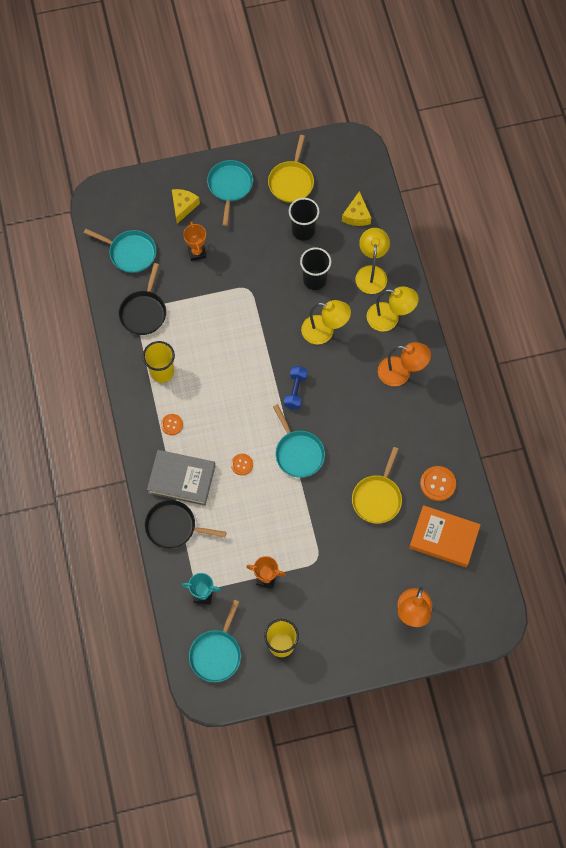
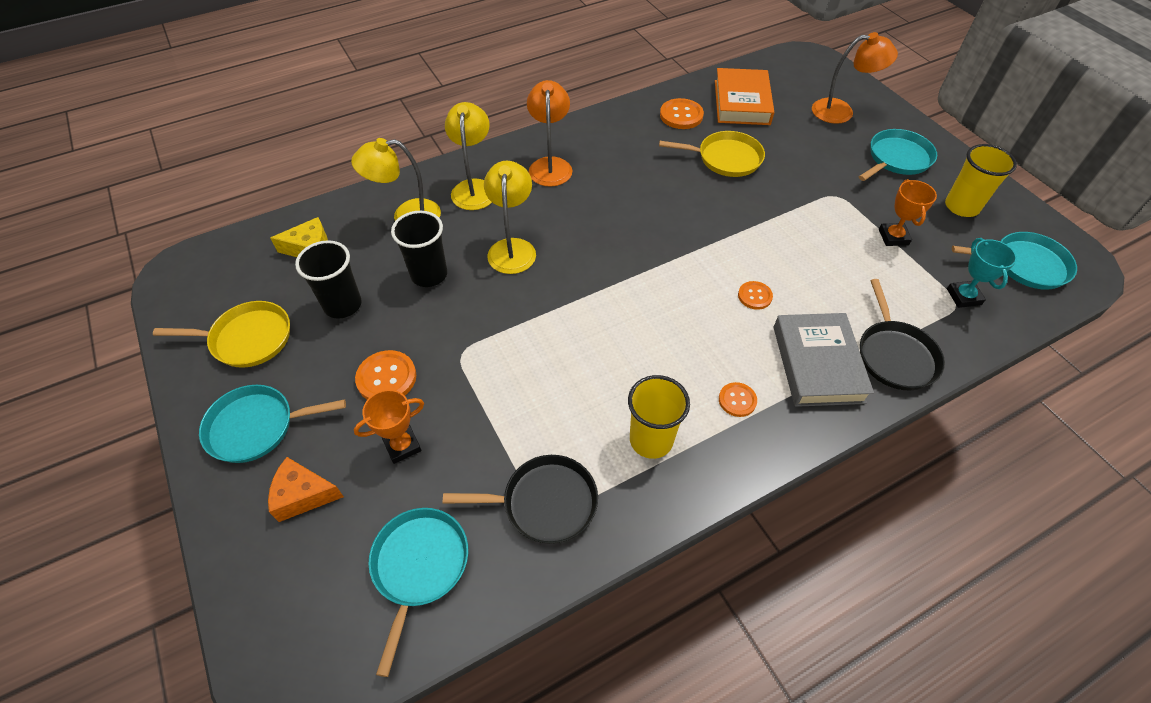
camera: 105 degrees left, 15 degrees down
(183, 206) = (303, 495): yellow cheese -> orange cheese
(242, 249) = (386, 378): none -> orange button
(295, 391) = (616, 261): blue dumbbell -> none
(298, 453) = (706, 240): turquoise pan -> turquoise pan (897, 159)

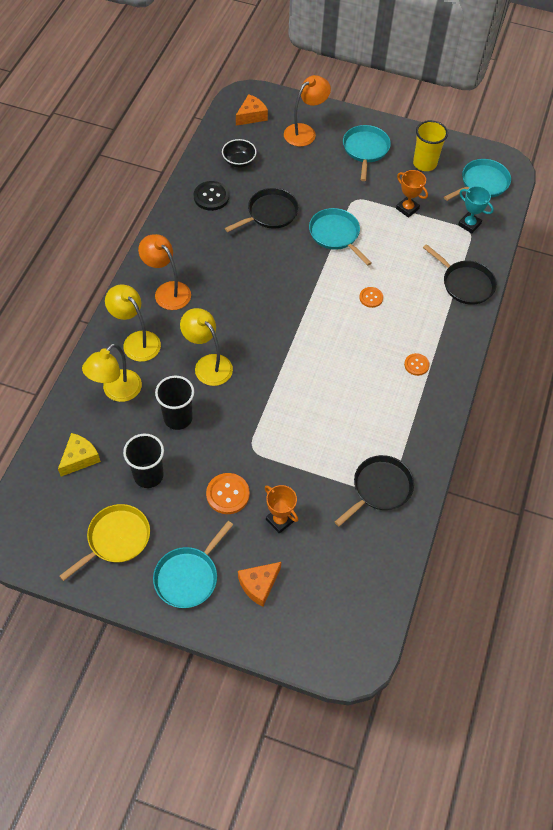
camera: 45 degrees left, 5 degrees up
(402, 446) = (280, 520): orange trophy -> orange trophy turned 60 degrees counterclockwise
(419, 566) = (355, 565): turquoise pan -> turquoise pan (336, 234)
(651, 440) = (397, 418): yellow cup -> none
(681, 115) = (211, 197): orange button -> black button
(726, 158) = (270, 213): yellow pan -> black pan
(741, 102) = (239, 162): orange book -> black bowl
(796, 73) = (251, 116): none -> orange cheese
(818, 364) = (435, 315): grey book -> none

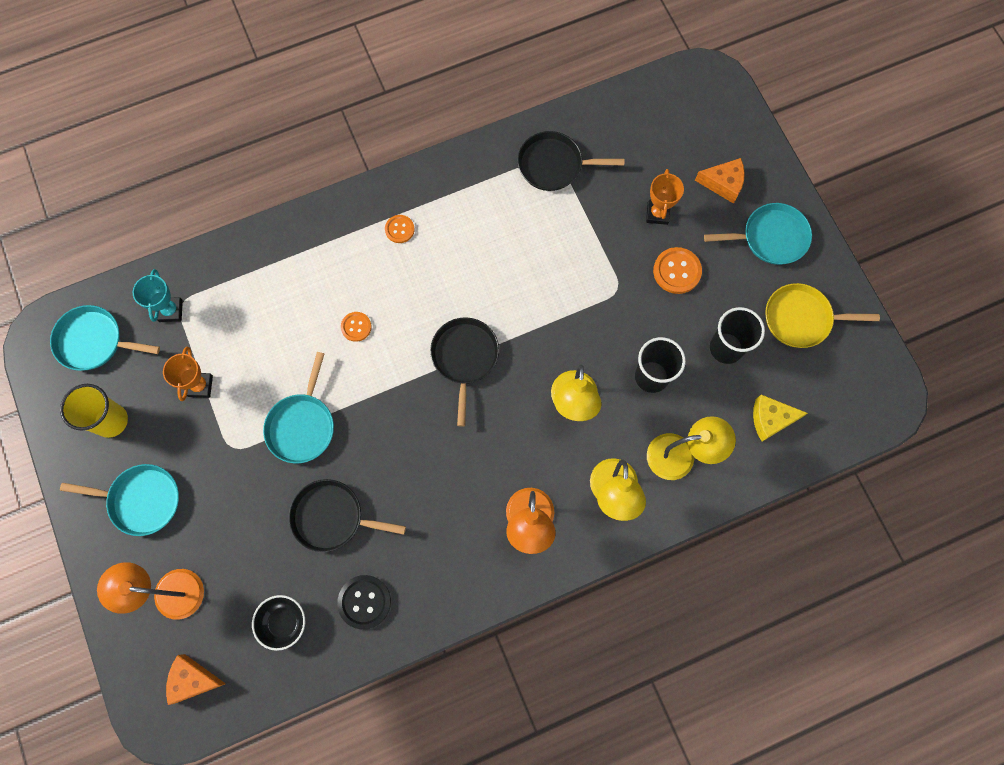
camera: 130 degrees left, 15 degrees up
(365, 150) = (141, 500): turquoise pan -> turquoise pan turned 135 degrees counterclockwise
(465, 284) = (259, 258): black pan -> black pan (465, 357)

